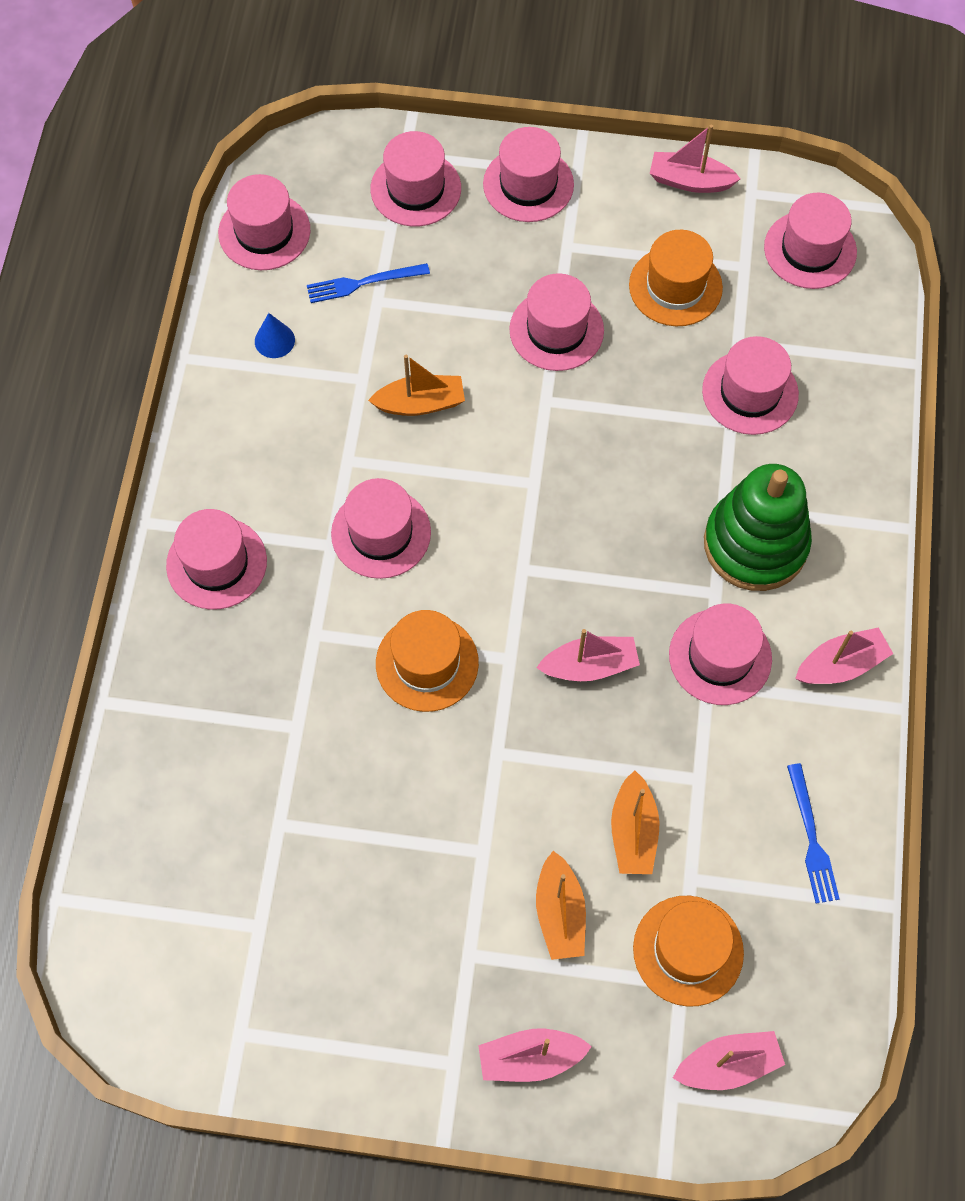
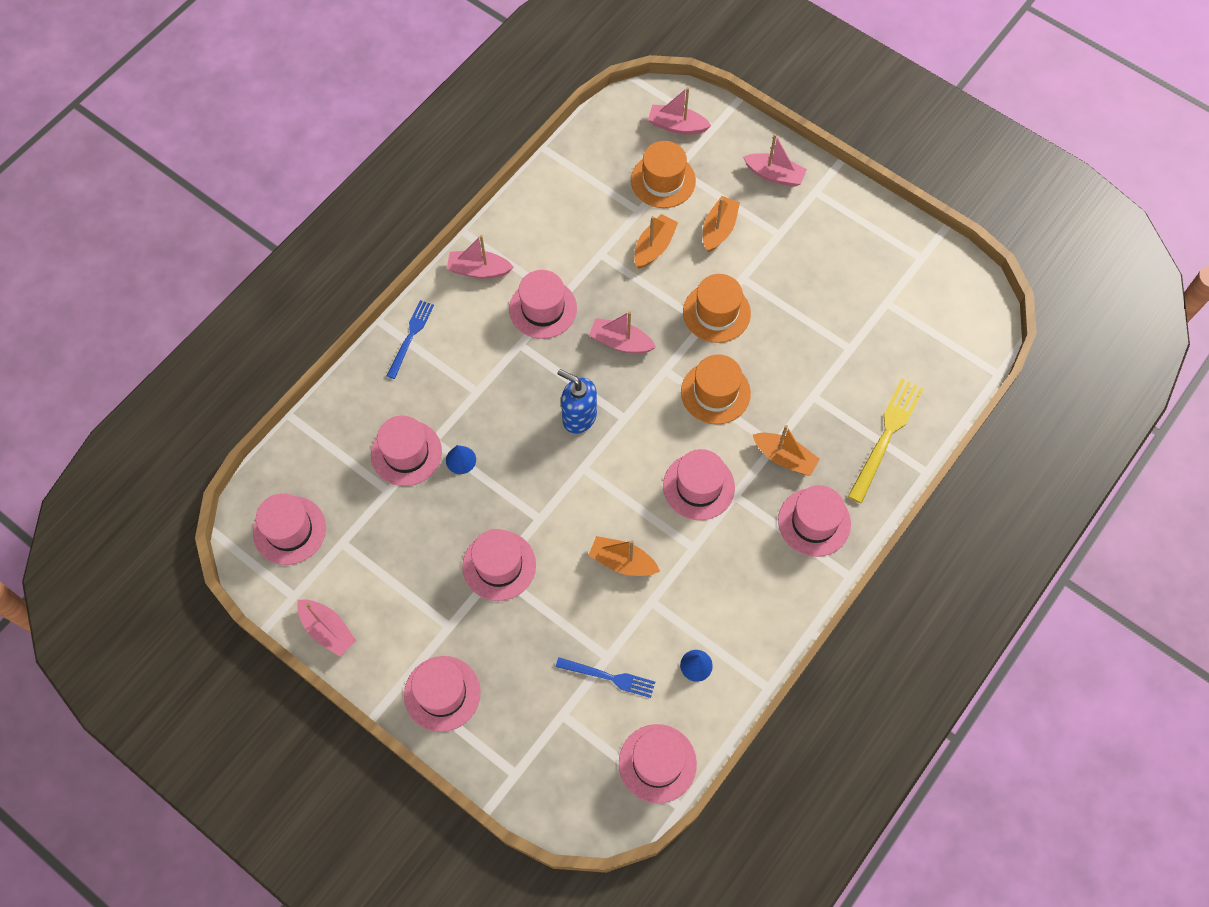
camera: 150 degrees left, 0 degrees up
(174, 722) = (886, 436): none -> yellow fork
(293, 624) = (784, 458): none -> orange boat
(416, 189) = (525, 737): pink hat -> none
(578, 540) = (579, 417): none -> blue soap dispenser
(675, 286) = (398, 553): orange hat -> orange hat (716, 312)
(682, 417) = (461, 460): none -> blue cone
(755, 544) = (475, 359): green stacking toy -> none
(811, 838) = (561, 197): blue fork -> blue fork (410, 336)

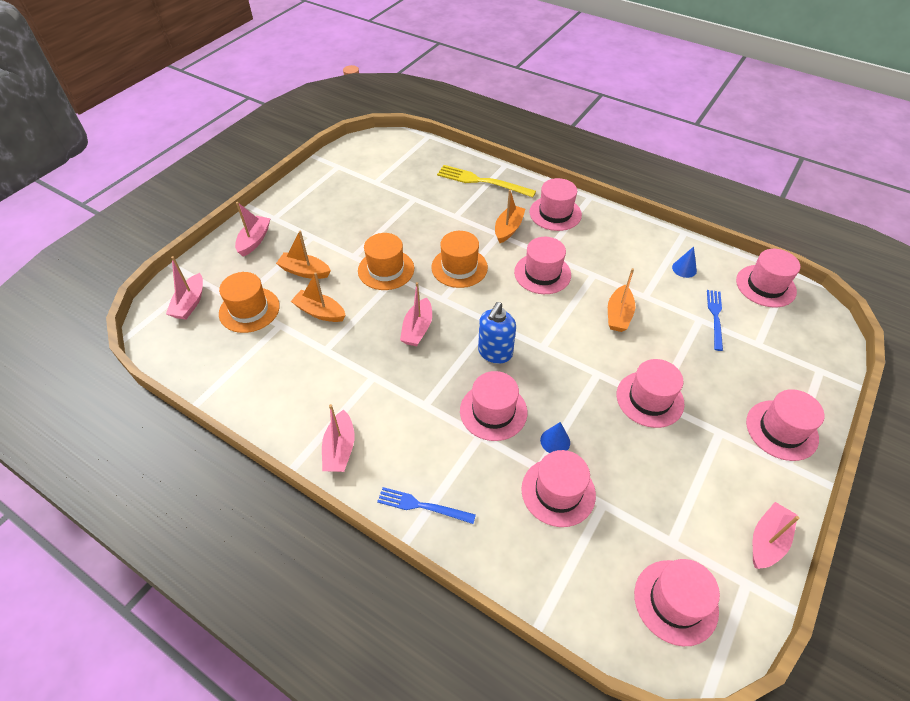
camera: 95 degrees left, 15 degrees down
(543, 308) = (385, 389): pink hat -> pink hat (493, 411)

